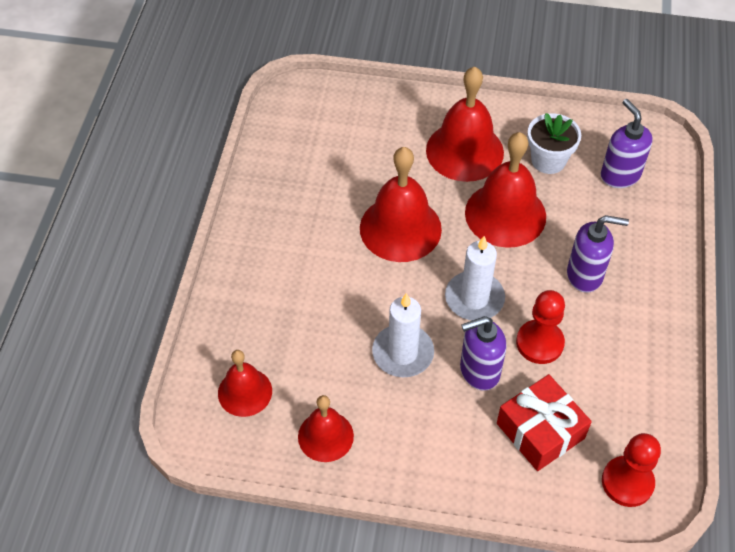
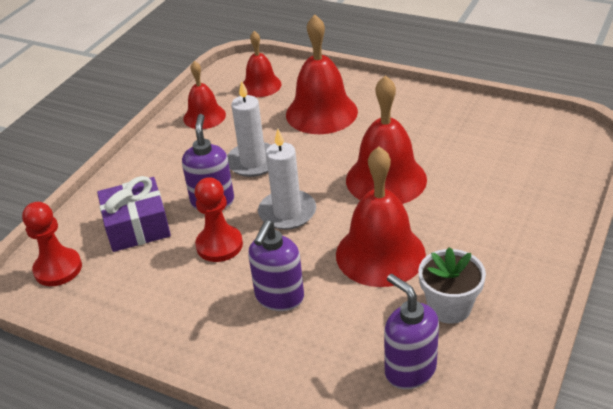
camera: 110 degrees right, 15 degrees down
(464, 151) = (478, 240): red bell -> red bell (321, 113)
(540, 431) = (137, 226): red gift -> purple gift
(620, 175) = (410, 370): purple soap dispenser -> purple soap dispenser turned 120 degrees counterclockwise

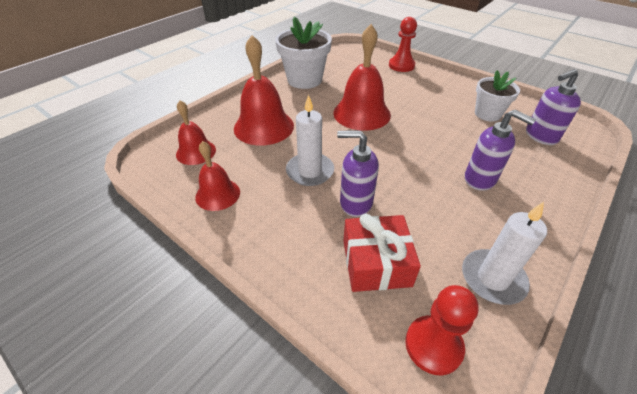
camera: 80 degrees left, 5 degrees up
(137, 226) = (376, 263): purple gift -> red gift
(219, 245) = (416, 205): red pawn -> red pawn (401, 65)
(287, 212) = (384, 162): white candle -> white candle (492, 278)
(380, 254) = (438, 129): red bell -> none
(447, 116) = (304, 80): none -> white flower pot

